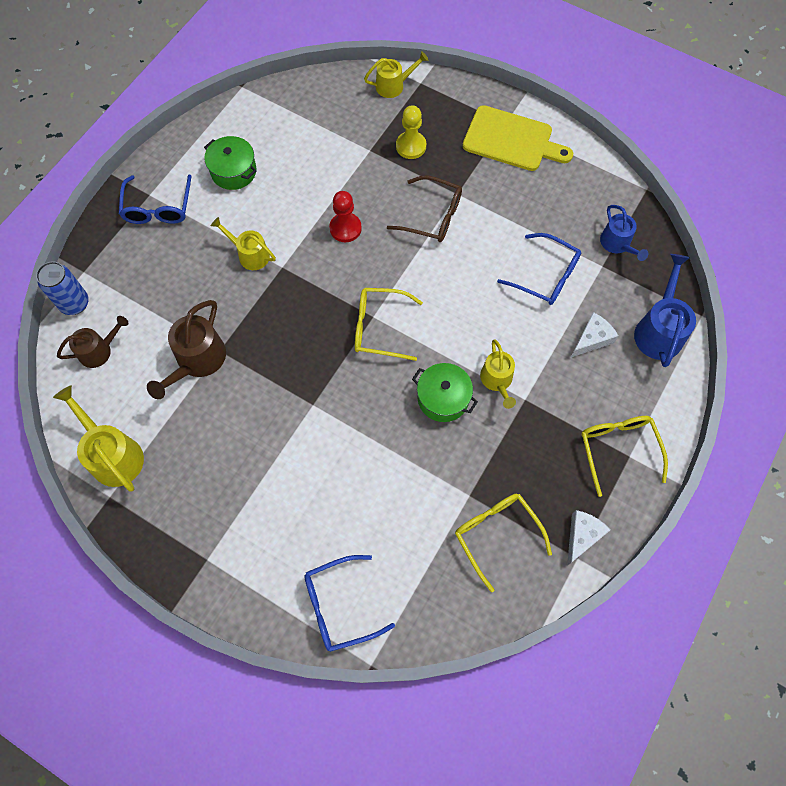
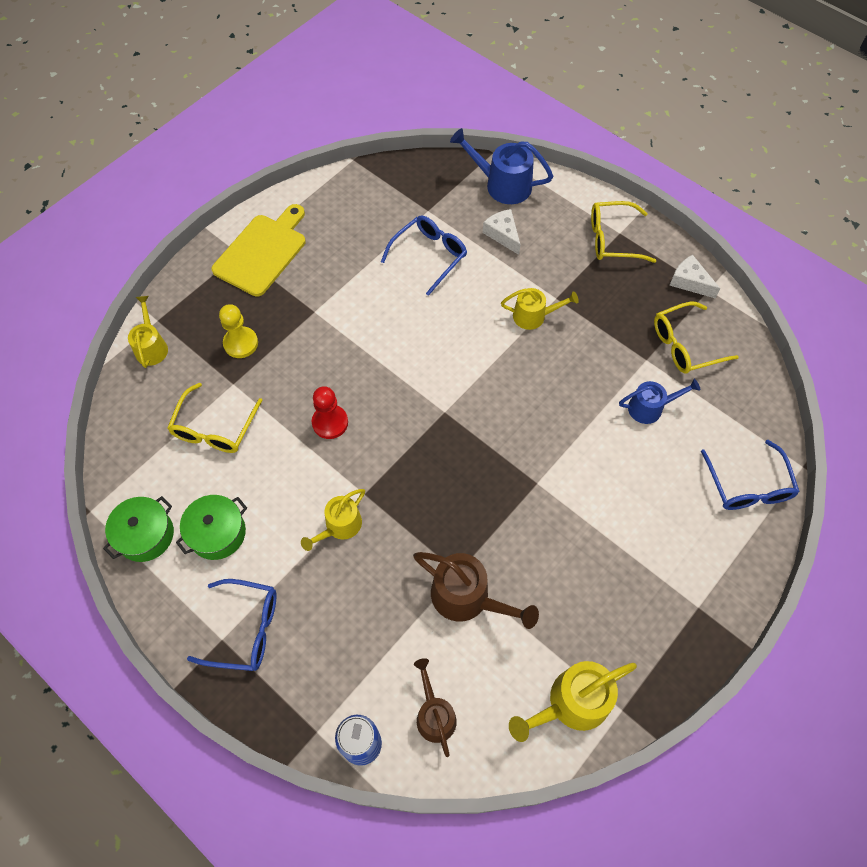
camera: 80 degrees left, 5 degrees down
(379, 328) = (459, 407): yellow glasses -> yellow glasses (214, 428)
(432, 216) = (336, 338): brown glasses -> none
(443, 398) = (546, 364): green pot -> green pot (145, 535)
(617, 244) = (407, 194): blue watering can -> blue watering can (650, 408)

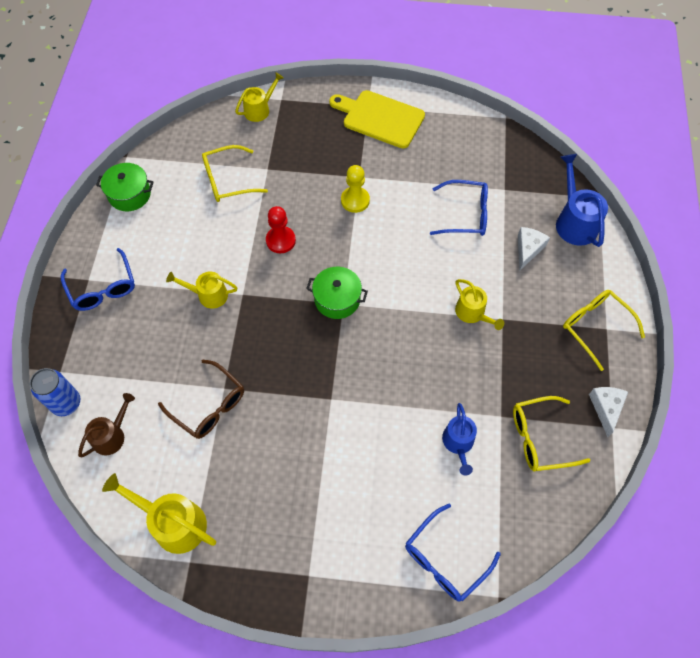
camera: 55 degrees right, 0 degrees up
(217, 533) = (156, 230): green pot -> green pot (337, 299)
(241, 343) = (300, 153): yellow pawn -> yellow pawn (355, 200)
(262, 252) = (380, 118): yellow cutting board -> yellow cutting board turned 150 degrees counterclockwise
(467, 598) = (209, 406): brown watering can -> brown glasses
(650, 408) = (458, 443): blue watering can -> blue watering can turned 45 degrees clockwise
(685, 345) = (540, 438): yellow glasses -> yellow glasses turned 45 degrees counterclockwise

